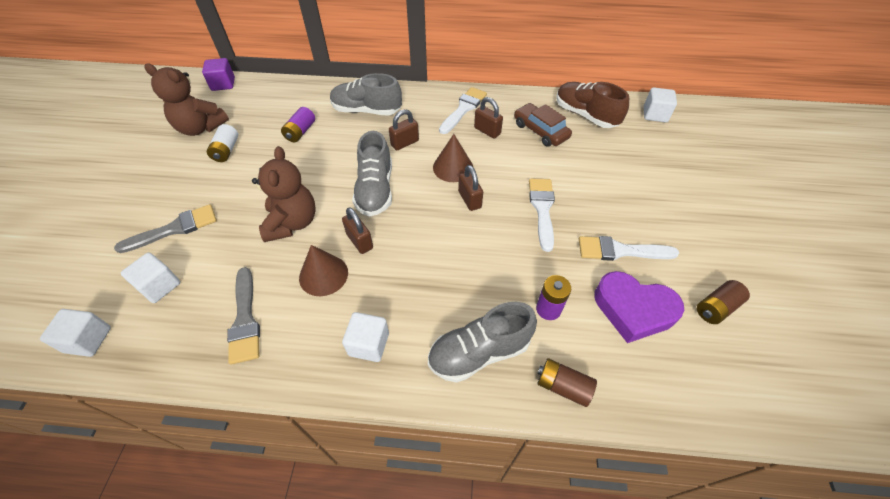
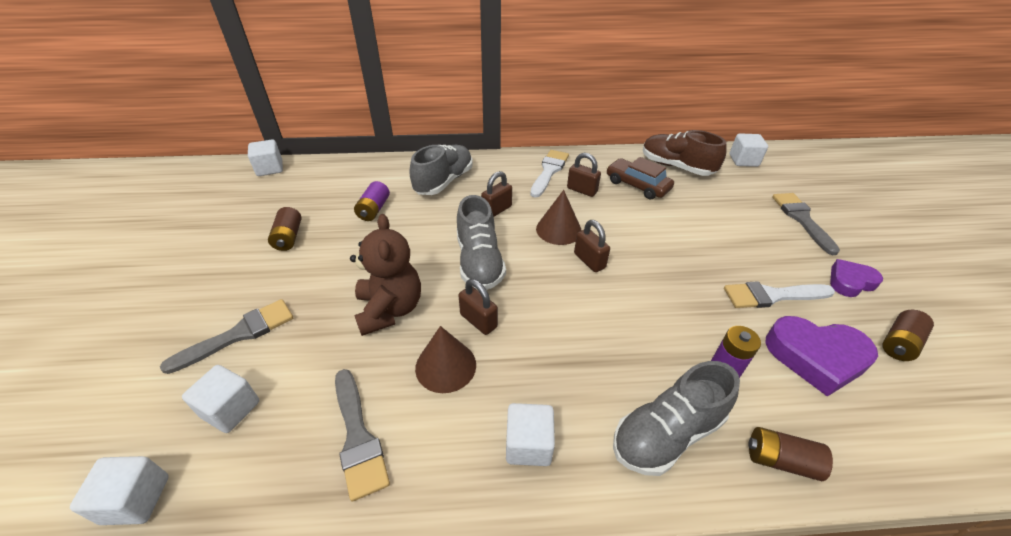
camera: 10 degrees left, 10 degrees down
(200, 128) = (251, 216): brown teddy bear -> none
(223, 84) = (270, 168): purple cube -> white cube
(226, 150) = (288, 237): white battery -> brown battery
(366, 110) = (444, 181): grey shoe -> grey shoe turned 120 degrees clockwise
(542, 209) = (671, 262): white brush -> none
(684, 181) = (802, 219): none -> grey brush
(700, 247) = (850, 282): none -> purple heart

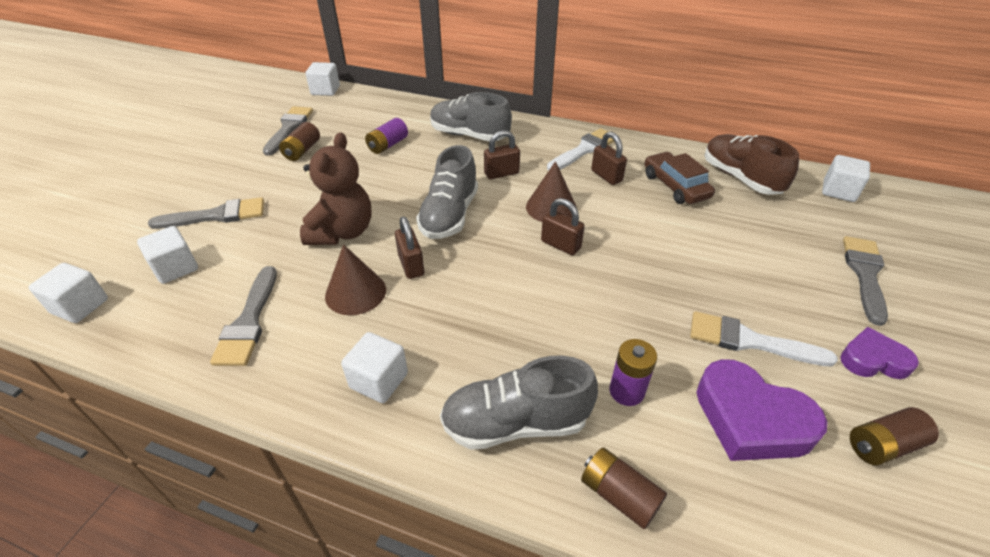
camera: 25 degrees right, 0 degrees up
(257, 217) = (289, 128): none -> grey brush
(444, 181) = (469, 135): grey shoe -> grey shoe turned 120 degrees counterclockwise
(589, 261) = (560, 245): brown padlock -> brown padlock turned 45 degrees counterclockwise

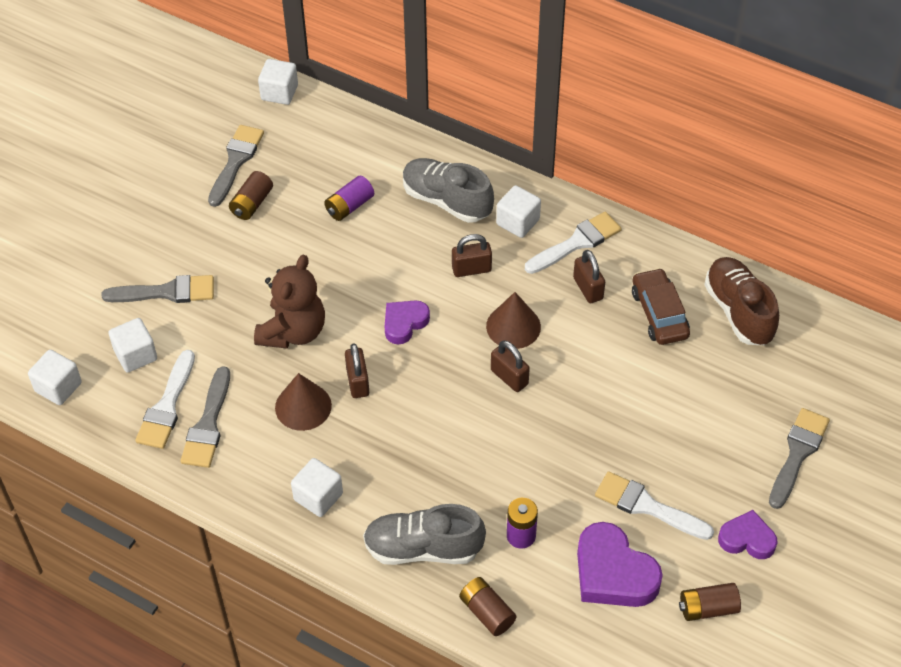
camera: 10 degrees right, 10 degrees up
(203, 309) = (167, 406): none -> white brush
(449, 215) = (404, 323): grey shoe -> purple heart
(838, 191) = (839, 345): white cube -> white cube (518, 222)

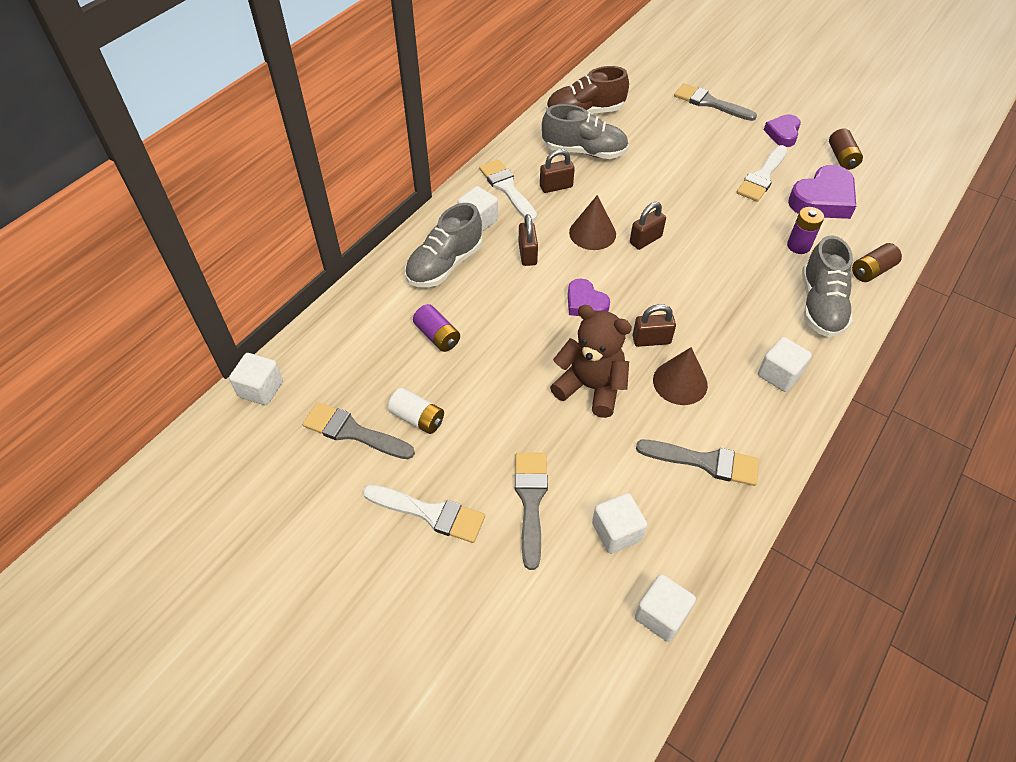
camera: 85 degrees left, 0 degrees up
(167, 406) = (683, 500): white brush -> white brush (430, 513)
(252, 204) = (417, 418): brown battery -> white battery
(659, 313) = (584, 151): brown car -> grey shoe

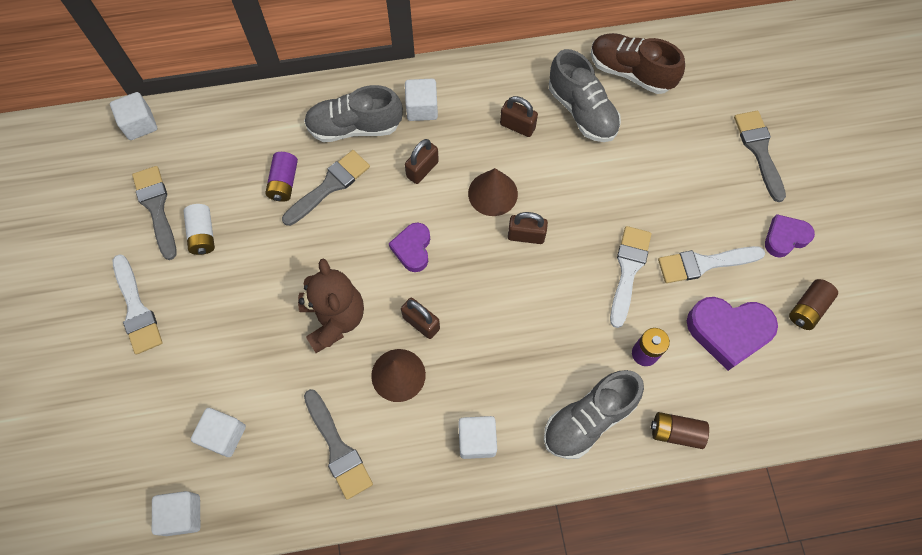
camera: 45 degrees right, 15 degrees up
(507, 188) = (478, 96): white brush -> white brush (628, 270)
(531, 501) = (200, 361): grey brush -> grey brush (329, 186)

